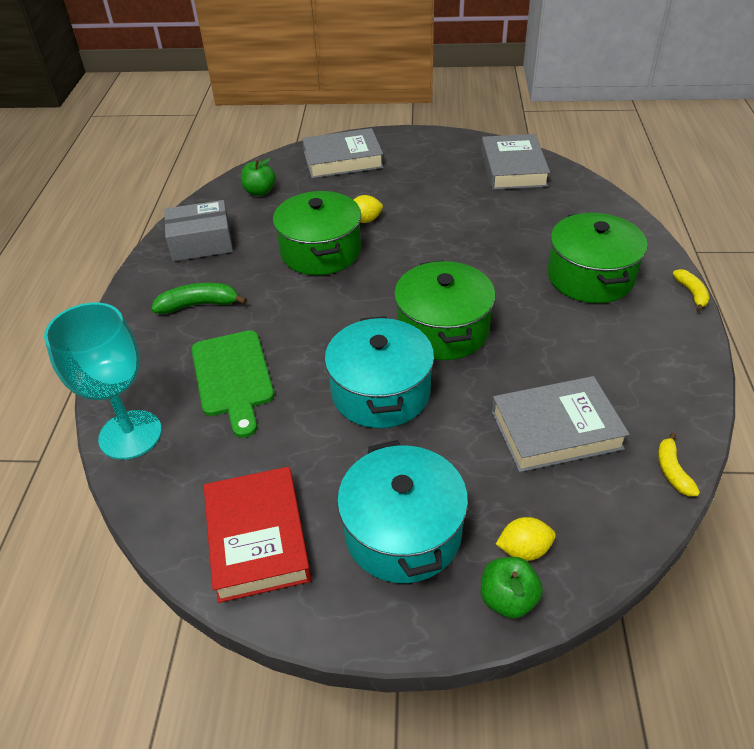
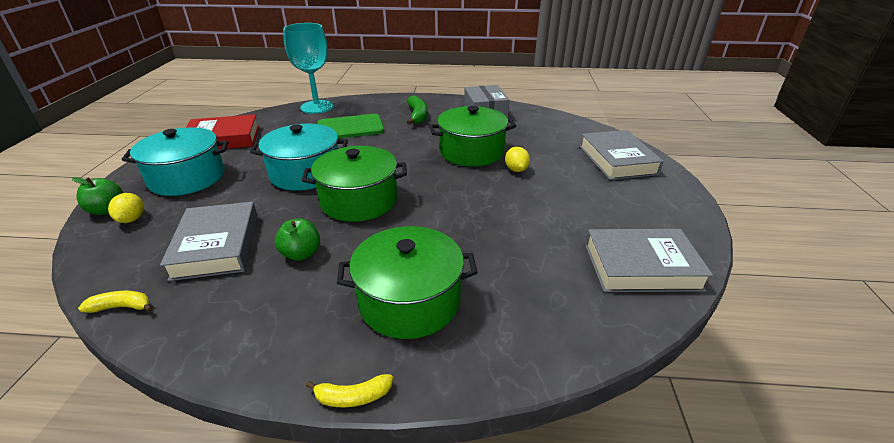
camera: 90 degrees right, 10 degrees down
(260, 191) = (553, 128): green apple -> green apple (301, 254)

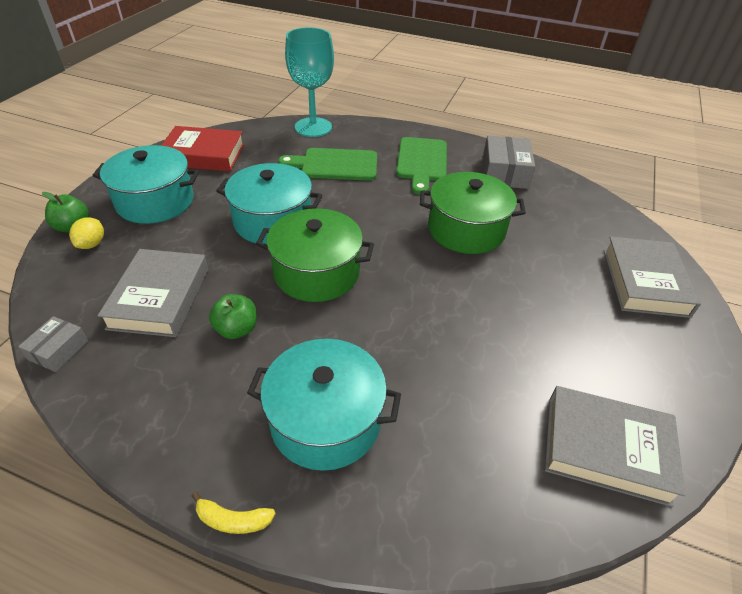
camera: 15 degrees right, 10 degrees up
(122, 307) = (58, 350): yellow banana -> grey box
(409, 301) = (326, 420): green pot -> turquoise pot
(417, 116) = (421, 162): green banana -> green cutting board
(516, 169) = (509, 268): yellow lemon -> none

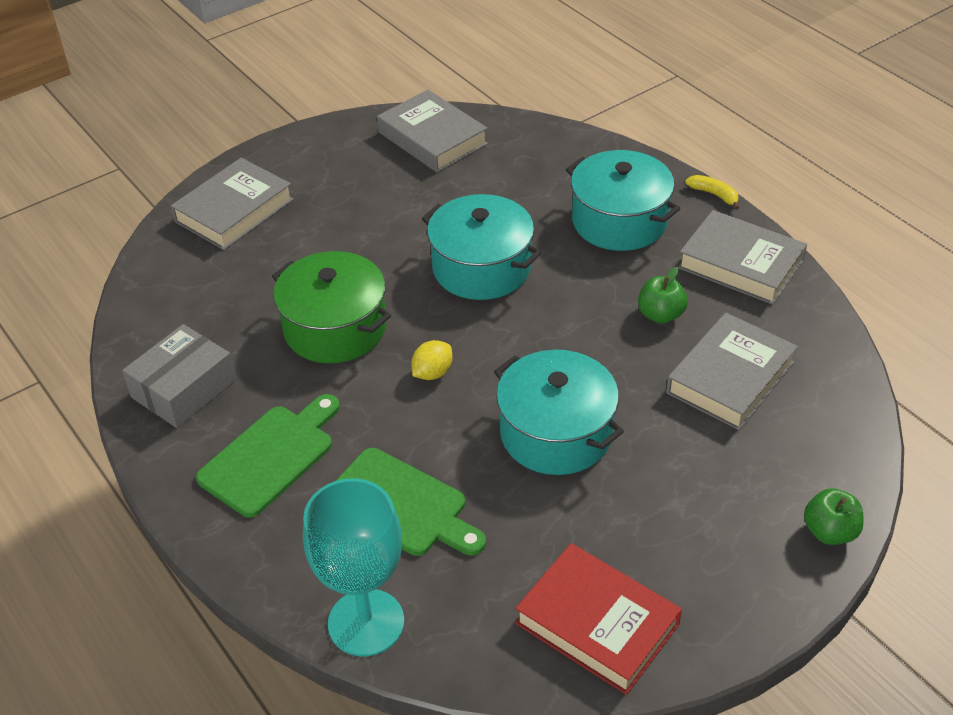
camera: 145 degrees left, 0 degrees up
(58, 350) = (841, 359): grey box -> none
(92, 244) = (803, 488): yellow lemon -> yellow lemon (432, 373)
(155, 201) = (704, 537): turquoise pot -> turquoise pot (481, 268)
(174, 419) = (740, 264): none -> grey book
(317, 272) = (546, 342): green pot -> none

